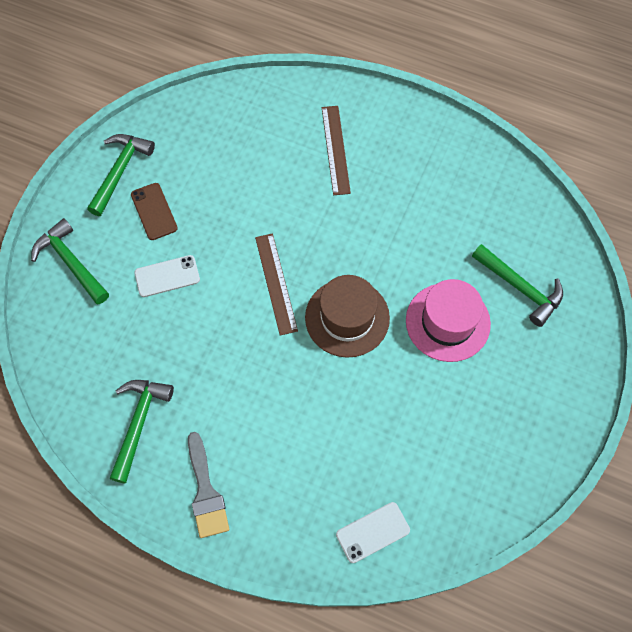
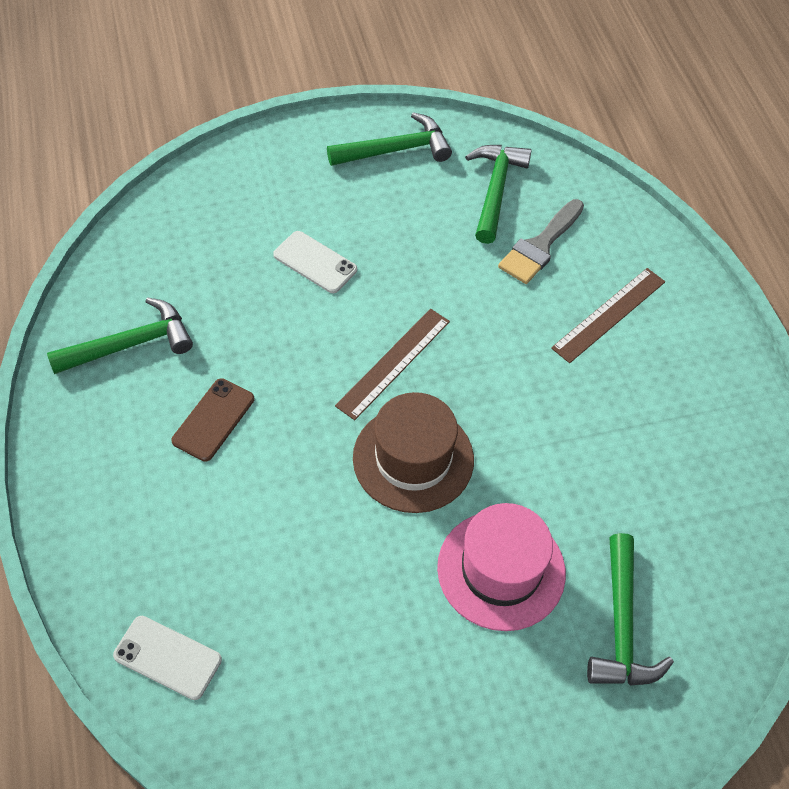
camera: 50 degrees right, 10 degrees down
(71, 262) = (260, 177): green hammer -> green hammer (495, 190)
(154, 211) = (377, 205): brown phone -> brown phone (213, 420)
(206, 492) = (97, 454): grey brush -> grey brush (540, 246)

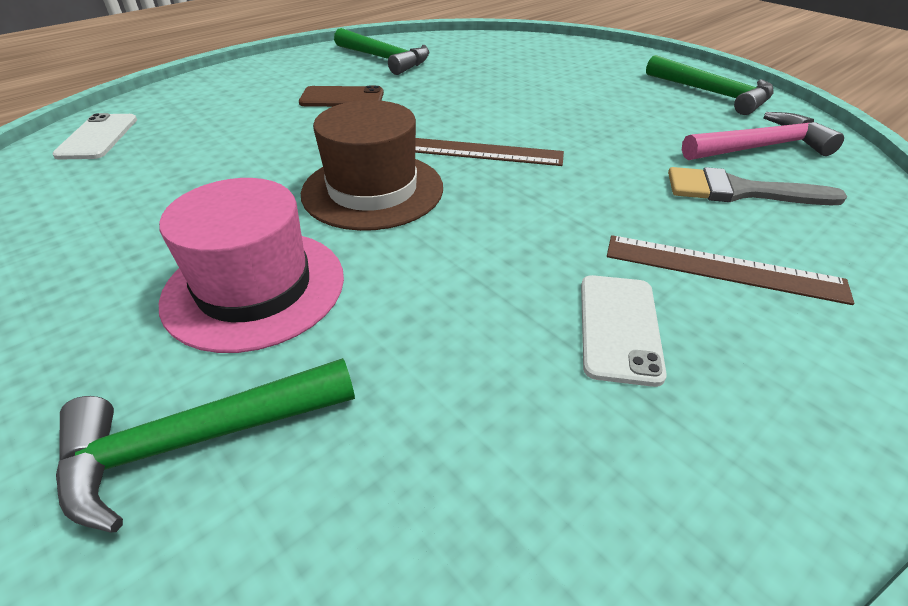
camera: 65 degrees right, 15 degrees down
(315, 262) = (541, 94): white phone -> white phone (619, 327)
(495, 190) = (760, 147): green hammer -> pink hammer

